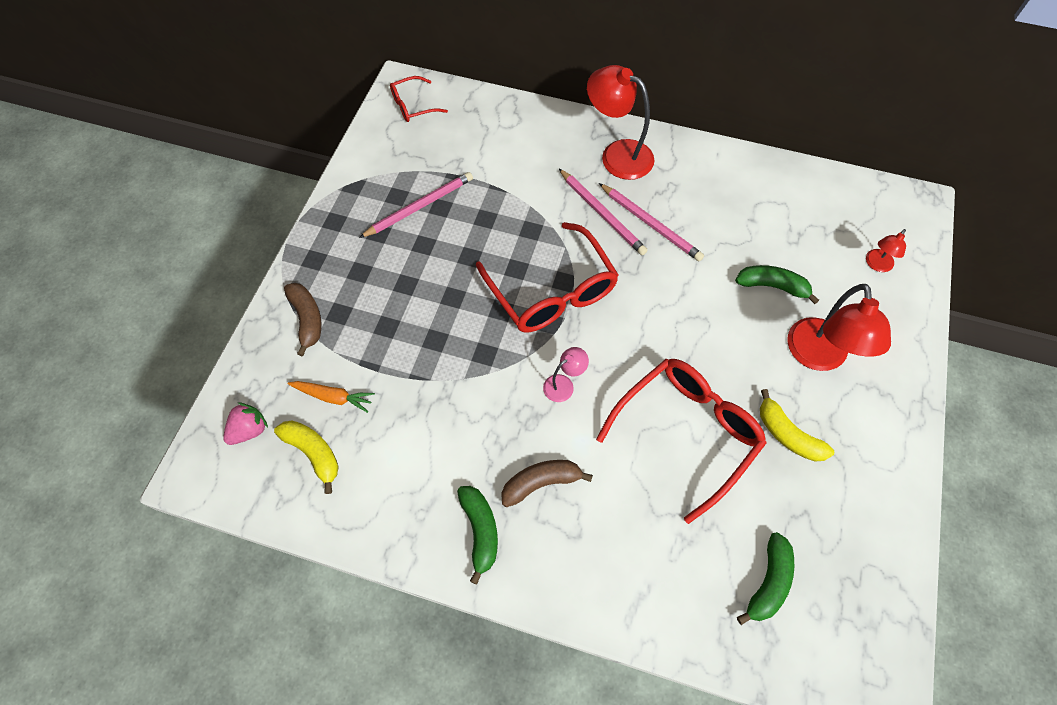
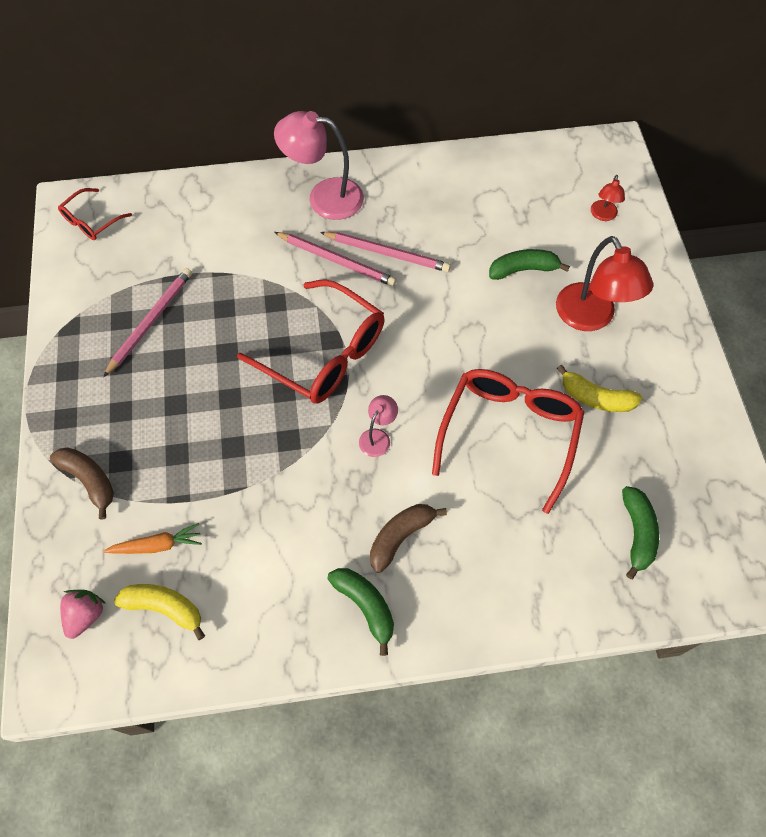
camera: 25 degrees left, 0 degrees up
(617, 154) = (324, 197): red lamp -> pink lamp

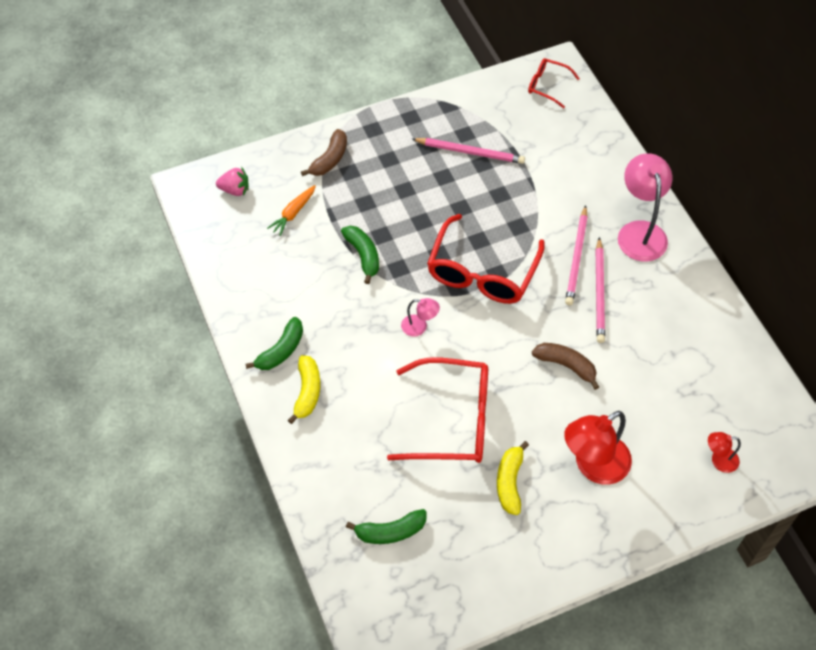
camera: 75 degrees right, 5 degrees down
(157, 545) = (293, 213): orange carrot -> orange carrot turned 60 degrees clockwise
(165, 608) = (250, 231): yellow banana -> yellow banana (307, 392)
(400, 536) = (340, 361): brown banana -> brown banana (566, 365)
(523, 269) = (625, 402): green banana -> green banana (363, 256)

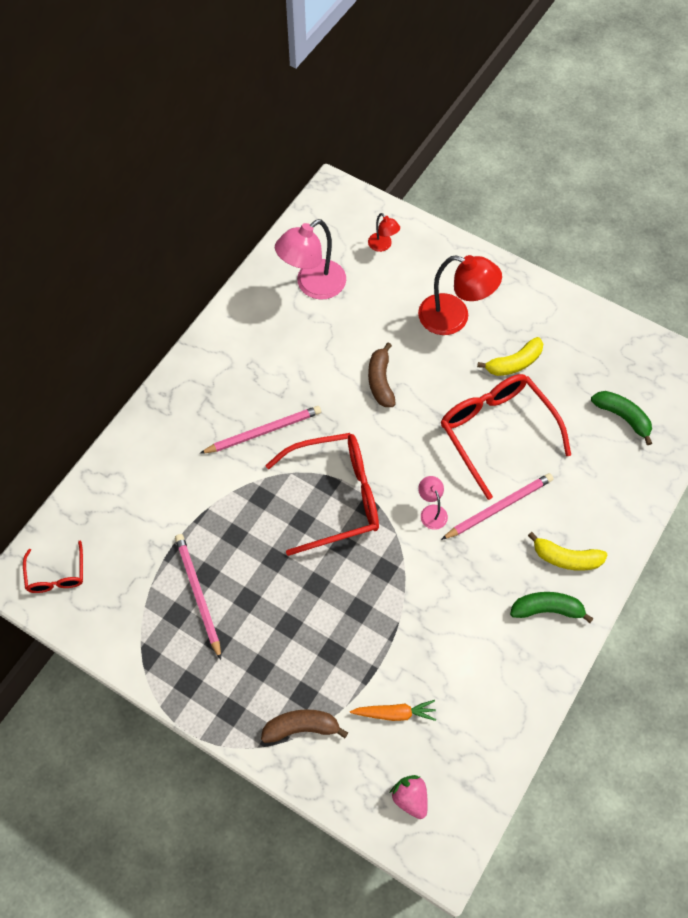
camera: 125 degrees left, 5 degrees up
(307, 392) = (566, 558): yellow banana -> yellow banana turned 135 degrees counterclockwise
(363, 256) = (394, 610): green banana -> none
(599, 292) = (288, 395): pink pencil -> pink pencil (499, 507)
(640, 232) = (198, 398): pink lamp -> pink lamp (313, 286)

